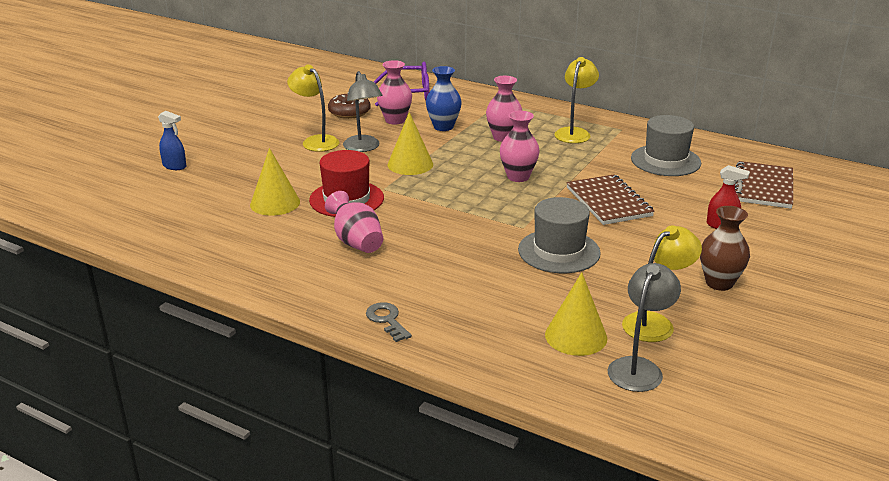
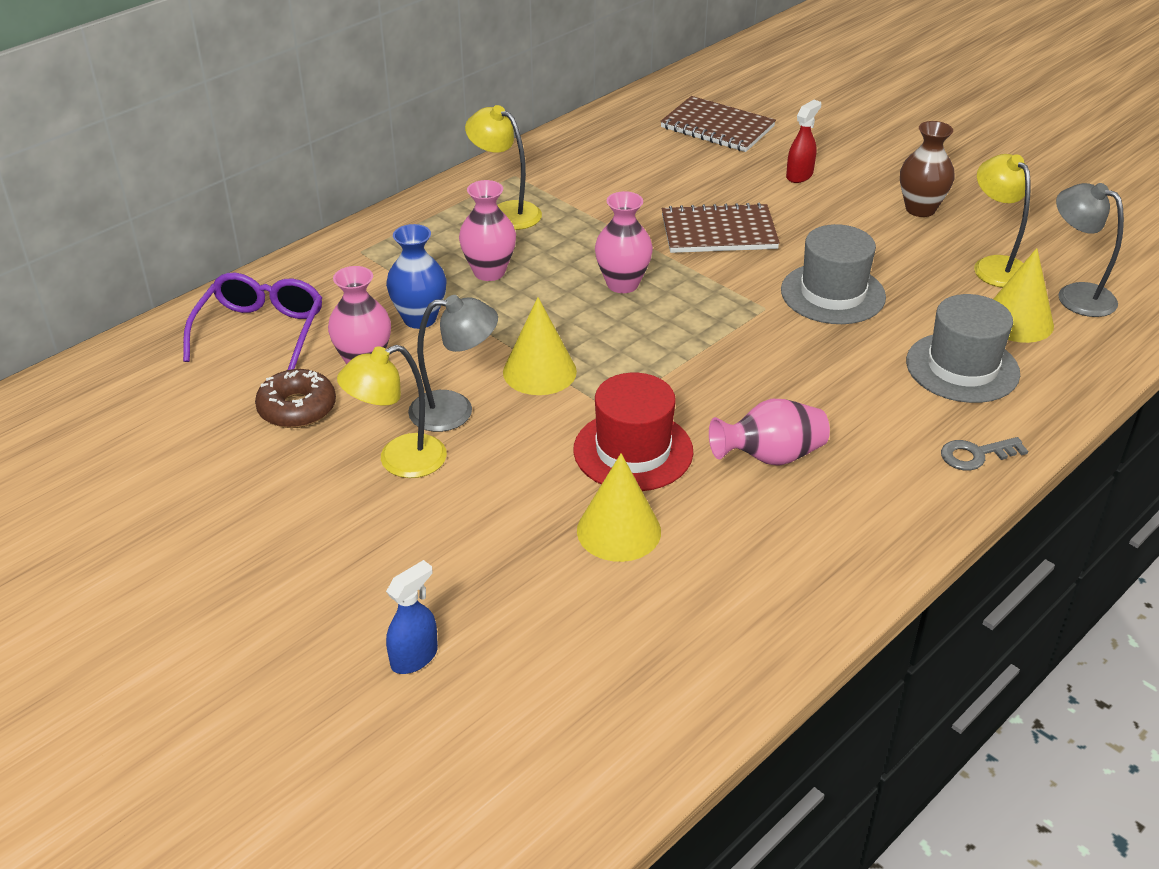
camera: 75 degrees left, 10 degrees up
(665, 160) = (623, 168): grey hat -> grey hat (962, 367)

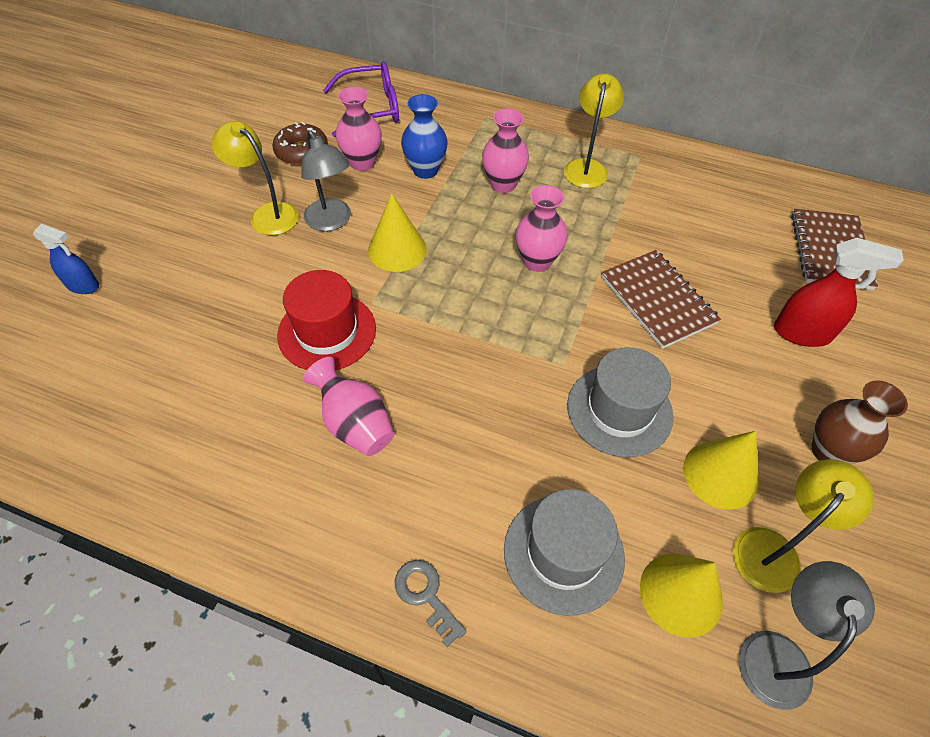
camera: 65 degrees right, 15 degrees up
(618, 531) = (232, 351): yellow cone -> yellow cone (720, 474)
(799, 175) = (802, 333): red spray bottle -> red spray bottle, size x1.52

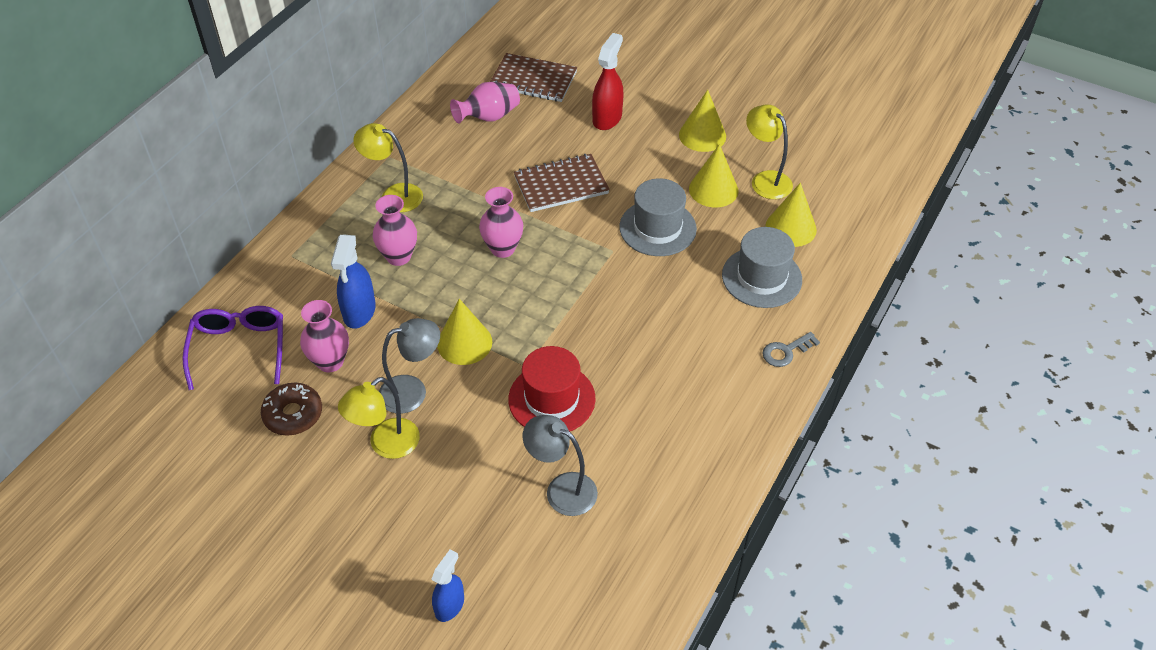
camera: 80 degrees left, 5 degrees down
(355, 424) = (648, 383): pink vase -> pink vase (489, 117)
(425, 170) = (359, 312): blue vase -> blue spray bottle
(776, 652) = (825, 196): grey lamp -> grey lamp (561, 489)
(828, 451) = (702, 135): brown vase -> yellow cone

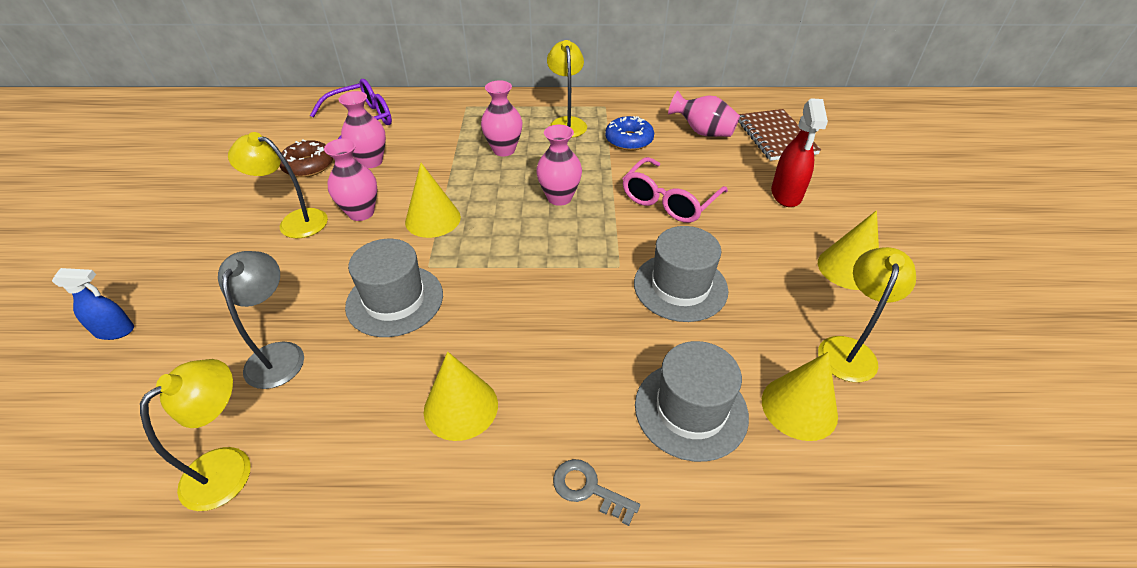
camera: 60 degrees right, 5 degrees down
(359, 312) = (431, 154): blue spray bottle -> none
(412, 391) = (361, 213): grey lamp -> pink vase
(459, 168) = (629, 140): none -> blue donut
(551, 399) = (395, 300): red hat -> grey hat
(561, 185) = (669, 200): brown notebook -> pink glasses
(607, 118) = (786, 194): red spray bottle -> red spray bottle turned 105 degrees clockwise
(656, 537) = (229, 466): none -> yellow lamp
(713, 189) = (781, 309): yellow cone -> yellow cone (461, 407)

